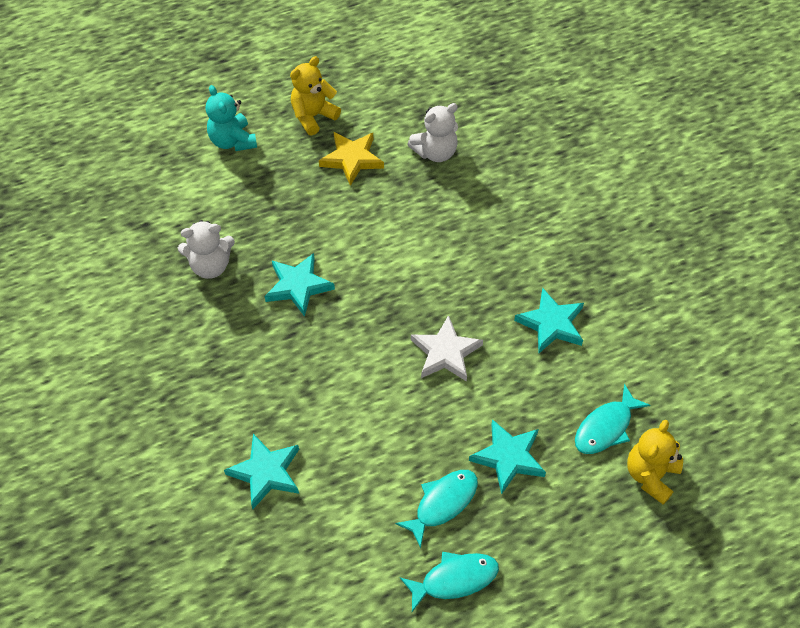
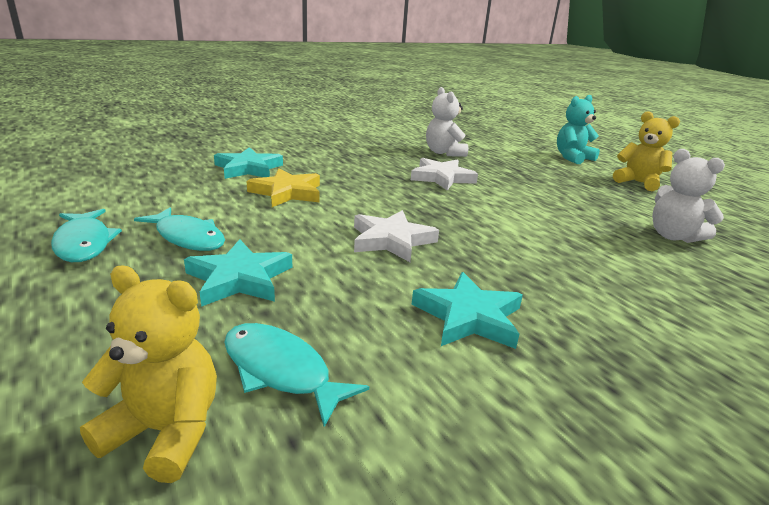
camera: 80 degrees right, 30 degrees down
(298, 286) = (442, 178): turquoise star -> white star
(352, 159) = (608, 197): yellow star -> yellow star (287, 192)

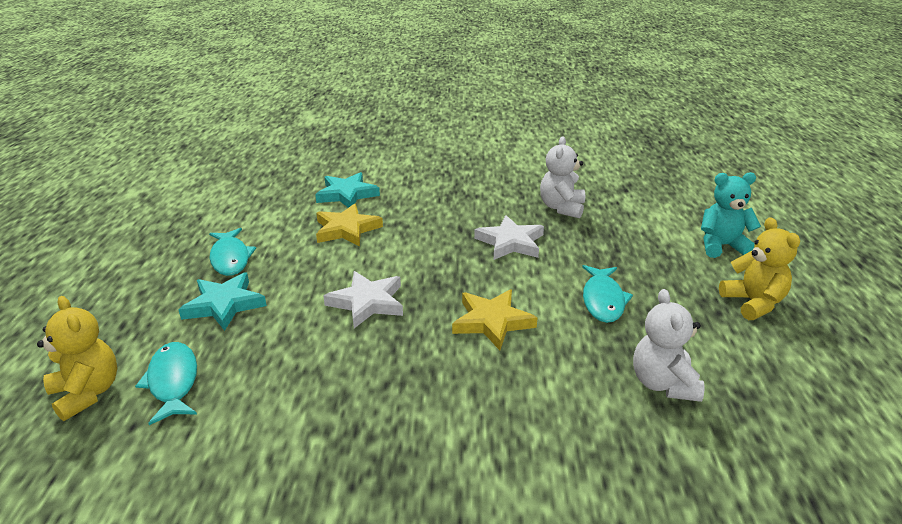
camera: 35 degrees right, 5 degrees up
(84, 243) = (168, 246): turquoise fish -> turquoise fish (603, 300)
(469, 317) = (332, 391): turquoise star -> none
(512, 229) = (492, 322): none -> yellow star

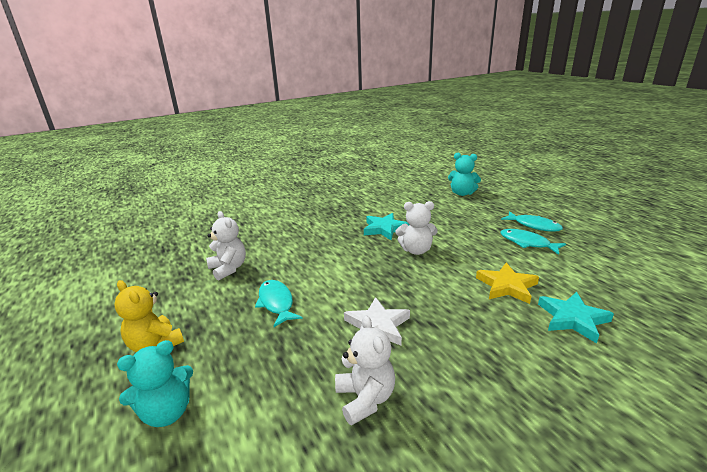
camera: 150 degrees right, 5 degrees down
(87, 393) = (462, 193): yellow teddy bear -> turquoise teddy bear
(173, 382) = (441, 203): turquoise fish -> turquoise fish (534, 226)
(224, 304) = (479, 226): turquoise star -> turquoise star (384, 229)
(367, 302) = (416, 250): white star -> white teddy bear
(492, 322) = (338, 265): yellow star -> none

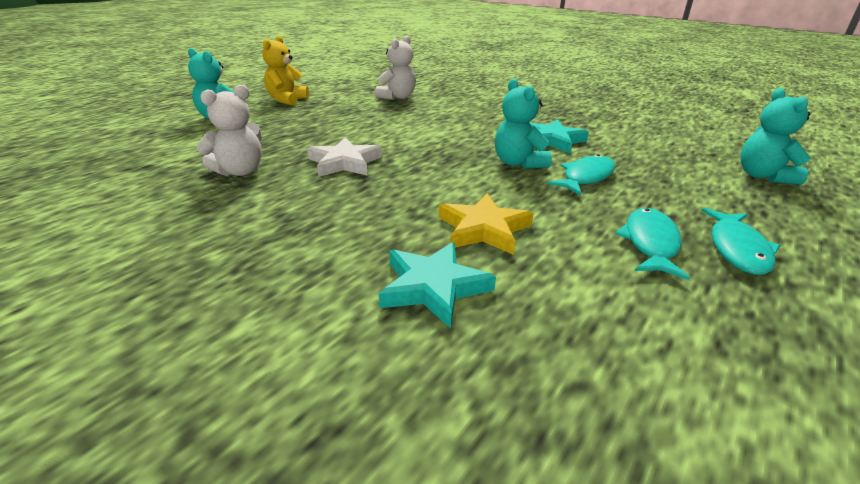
camera: 65 degrees right, 5 degrees up
(276, 303) = (357, 121): turquoise fish -> turquoise fish (586, 177)
(416, 250) = (518, 163): white teddy bear -> turquoise teddy bear

